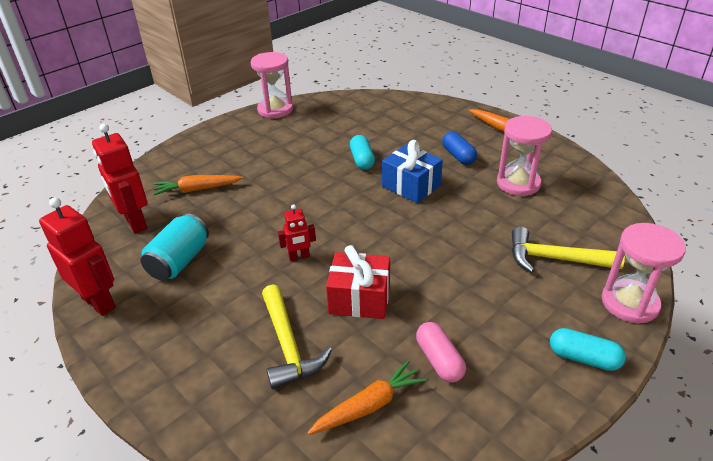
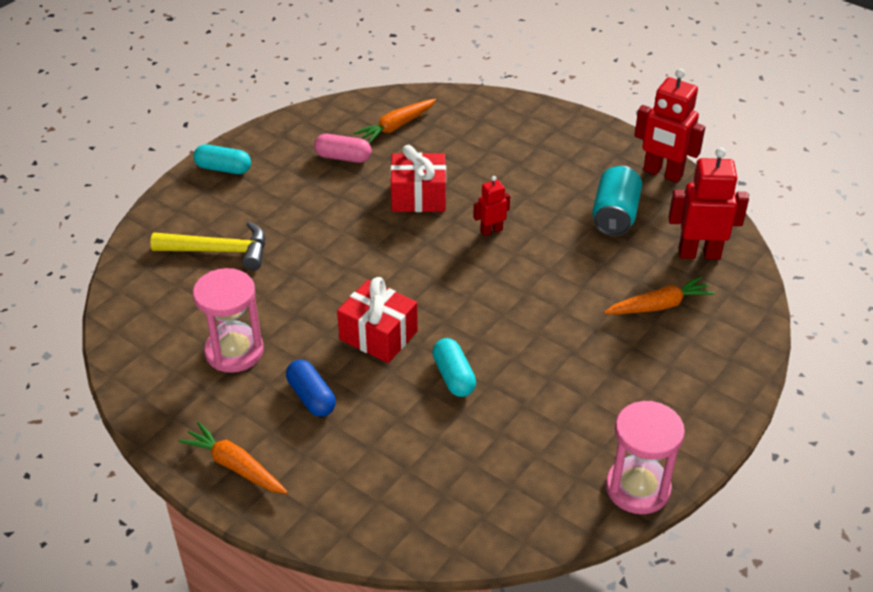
camera: 170 degrees right, 5 degrees up
(135, 223) = (699, 253): red robot -> red robot turned 45 degrees counterclockwise
(288, 345) = (471, 156): yellow hammer -> none
(411, 186) = (378, 335): blue gift -> red gift
(439, 360) = (343, 157): pink capsule -> pink capsule turned 45 degrees counterclockwise
(629, 303) = (163, 214): pink hourglass -> none

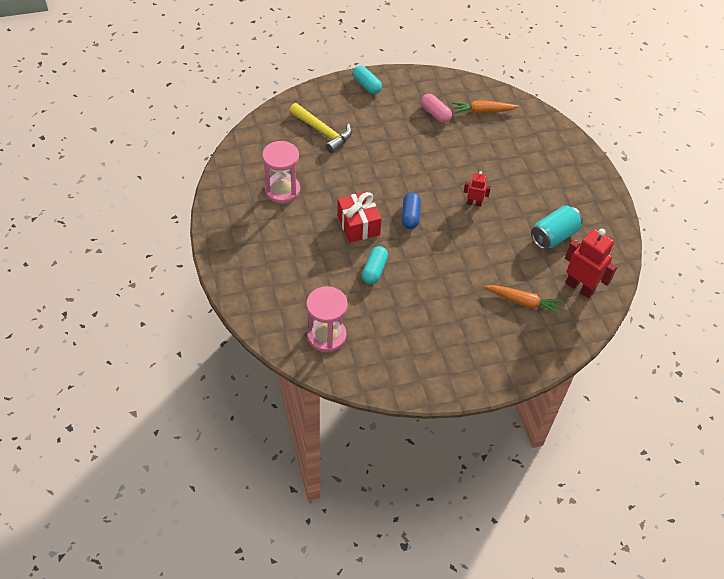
camera: 35 degrees right, 10 degrees up
(235, 466) = (232, 248): orange carrot -> none
(311, 397) = (296, 236): blue capsule -> blue capsule (410, 216)
(418, 196) = (454, 160): red gift -> none
(638, 488) = (408, 386): pink hourglass -> pink hourglass (326, 336)
(662, 173) = (611, 228): red robot -> none

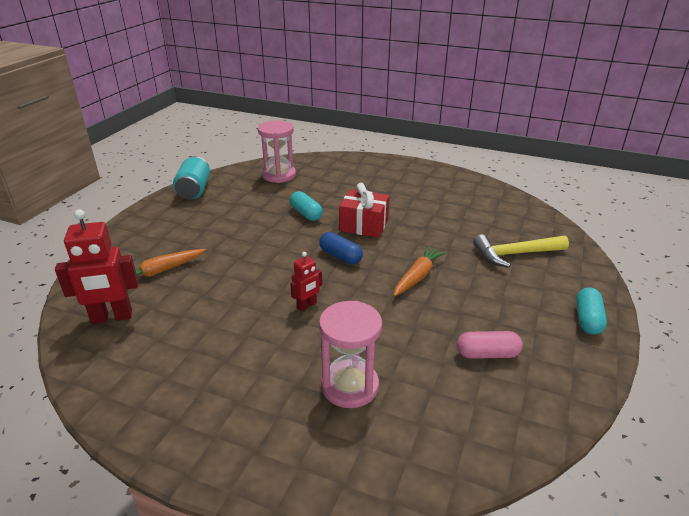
camera: 130 degrees right, 20 degrees down
(282, 190) = (447, 206): pink hourglass -> pink hourglass (350, 386)
(366, 85) = (588, 319): turquoise capsule -> turquoise capsule turned 75 degrees counterclockwise
(482, 111) = (458, 409): orange carrot -> orange carrot (418, 276)
(554, 236) = (188, 340): turquoise can -> turquoise can (194, 190)

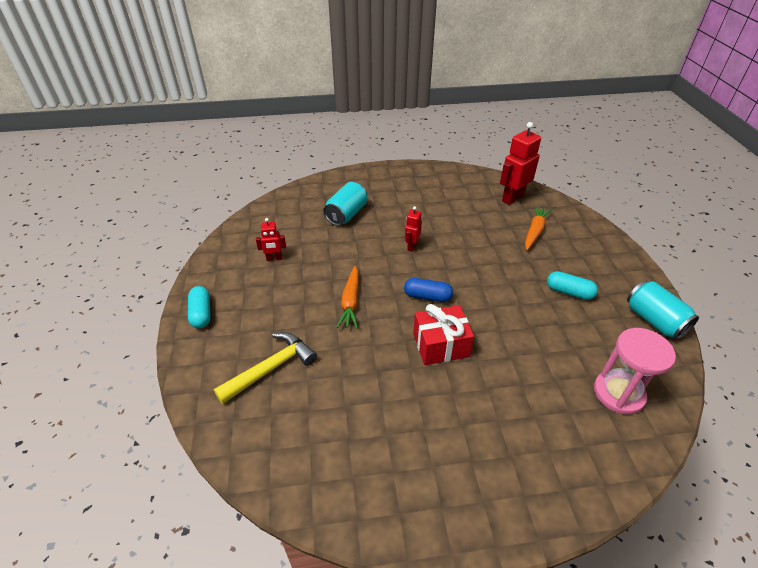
camera: 150 degrees right, 10 degrees up
(306, 214) = (510, 336): turquoise capsule -> turquoise capsule (569, 292)
(350, 386) = (346, 214): pink hourglass -> turquoise can
(487, 354) = (274, 258): pink capsule -> red robot

